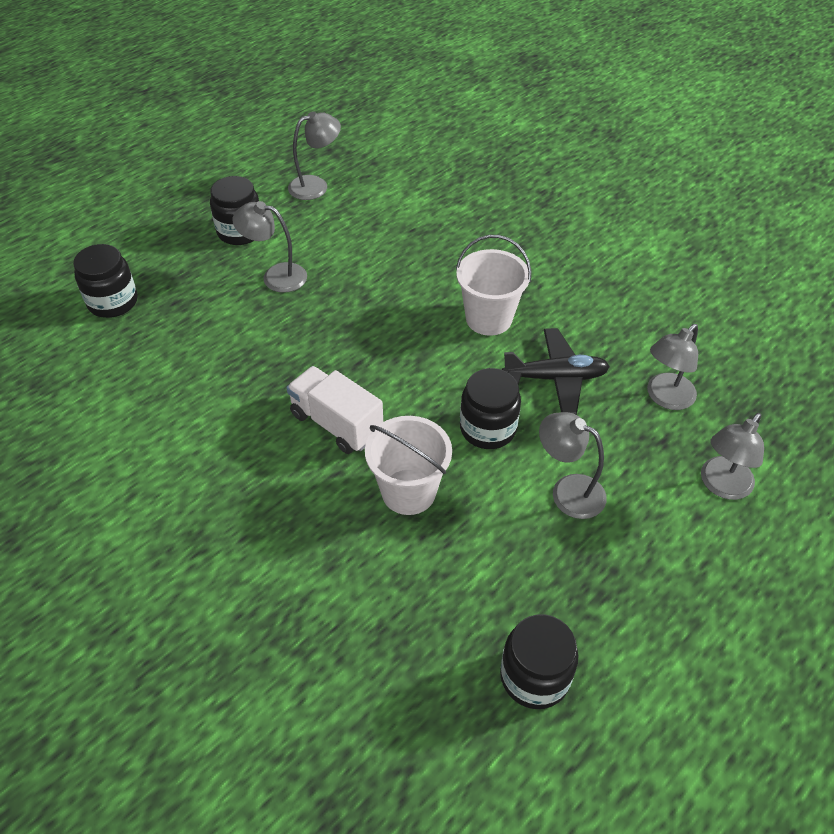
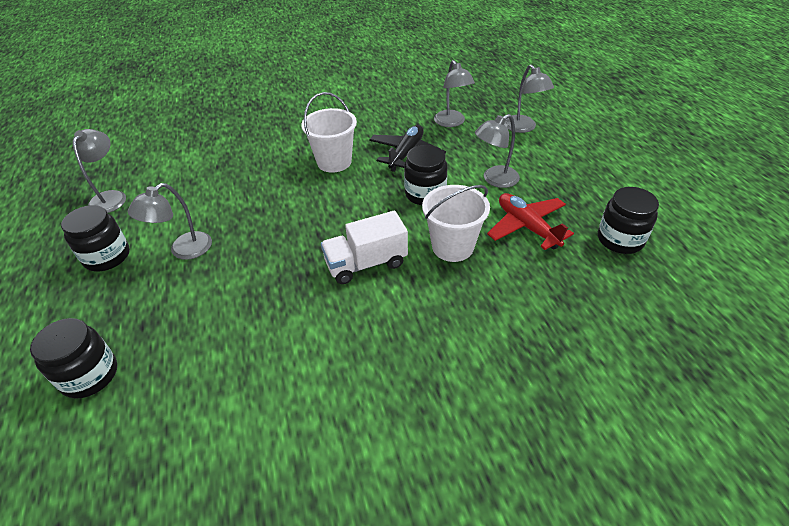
camera: 60 degrees left, 5 degrees down
(492, 557) = (527, 227): none -> red plane

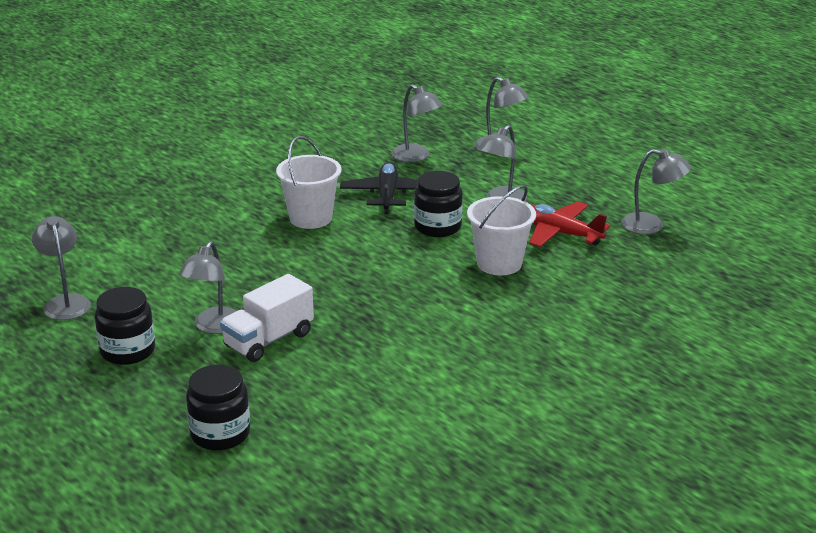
camera: 25 degrees left, 15 degrees down
(366, 263) = (423, 294): white truck -> white truck (268, 340)
(620, 239) = (651, 225): black jar -> grey lamp

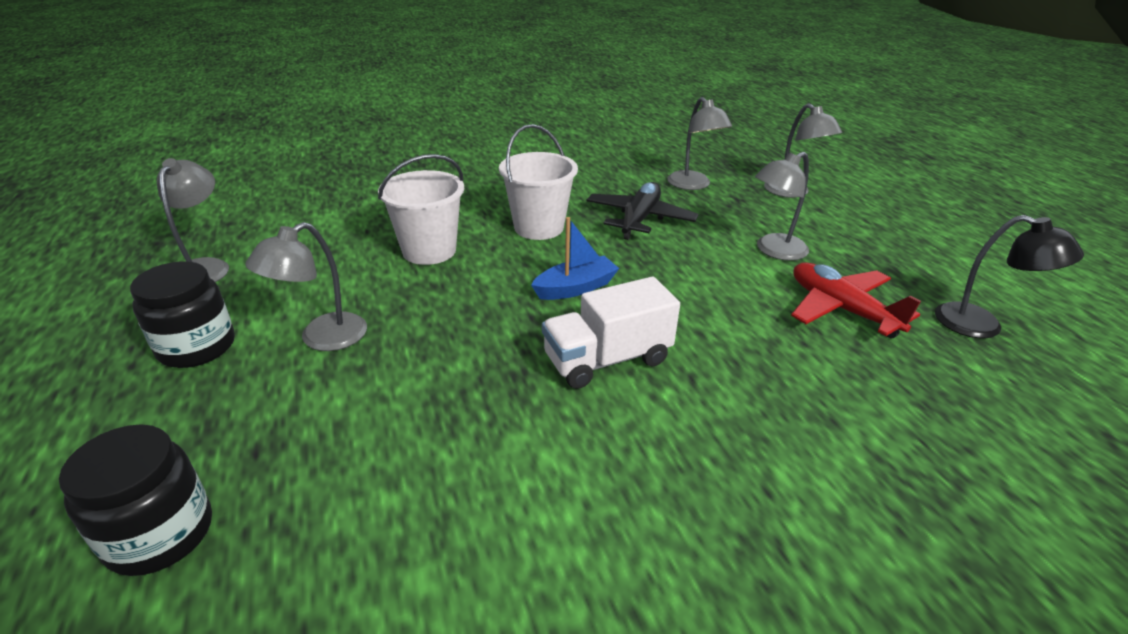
camera: 20 degrees right, 5 degrees up
(268, 340) = (369, 377): white truck -> white truck (607, 359)
(370, 257) = (575, 288): none -> blue boat
(438, 227) = (680, 267): black jar -> none
(499, 263) = (740, 334): white bucket -> white bucket (429, 251)
(651, 225) = (982, 326): grey lamp -> black lamp

